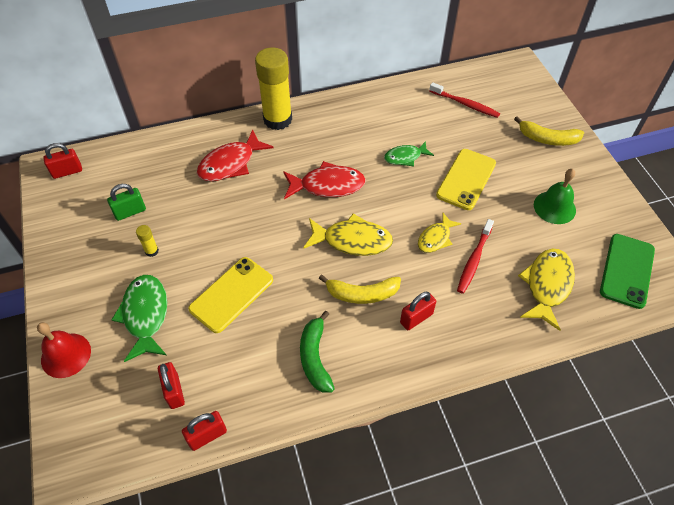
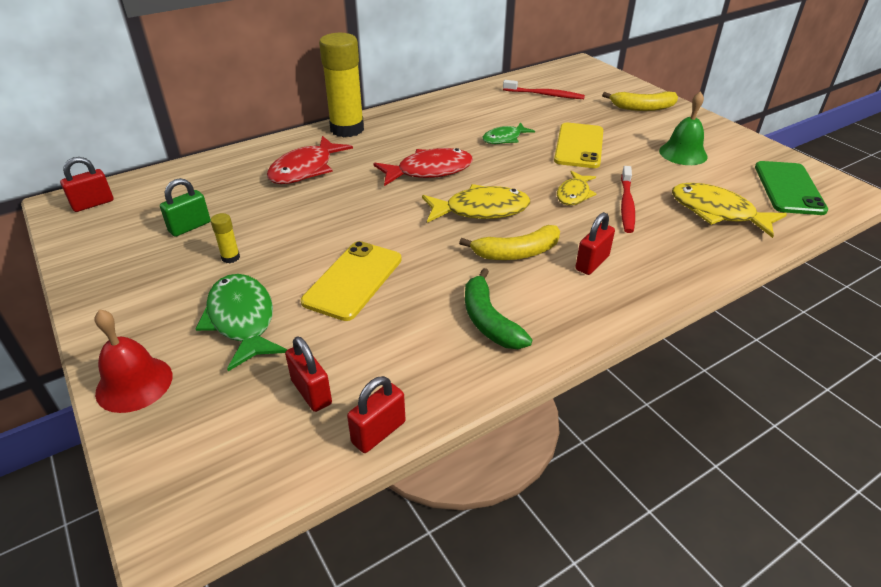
camera: 15 degrees left, 15 degrees down
(547, 285) = (717, 212): yellow fish -> yellow fish turned 60 degrees counterclockwise

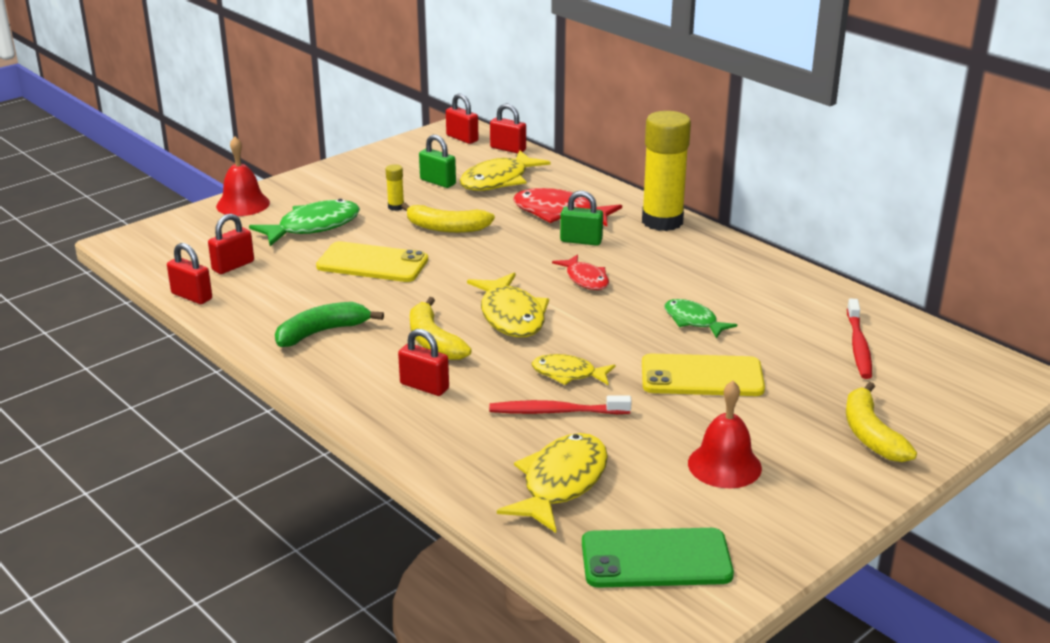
camera: 80 degrees right, 10 degrees down
(146, 180) = (508, 149): none -> red padlock
(214, 192) = (498, 180): none -> yellow fish
(299, 230) = (446, 228): none -> yellow banana
(362, 165) = (581, 241): none -> green padlock
(429, 171) = (585, 279): red fish -> red fish, size x0.62
(683, 153) = (724, 465): green bell -> red bell

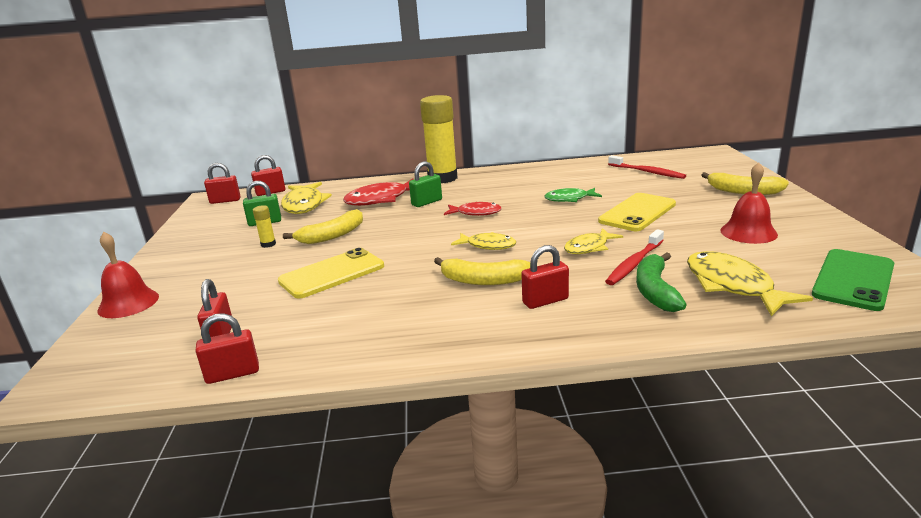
camera: 50 degrees left, 5 degrees down
(313, 227) = (231, 282): green fish -> none
(322, 332) = (402, 322): green banana -> green banana (655, 291)
(511, 316) = (488, 245): yellow fish -> yellow fish, size x0.62

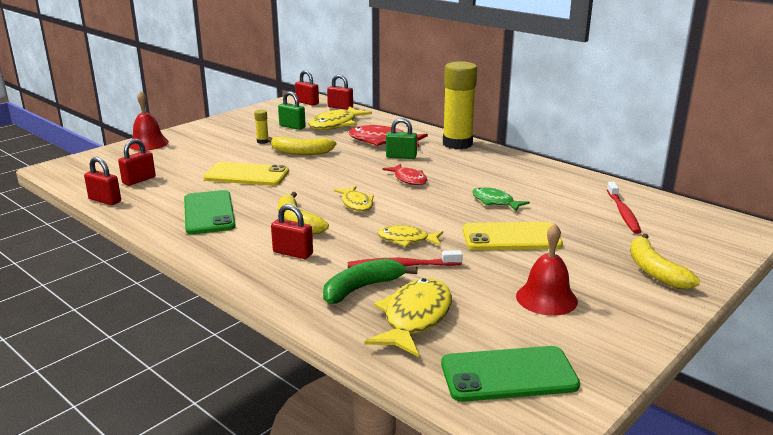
camera: 45 degrees right, 0 degrees up
(385, 318) = (209, 213): none -> green phone

